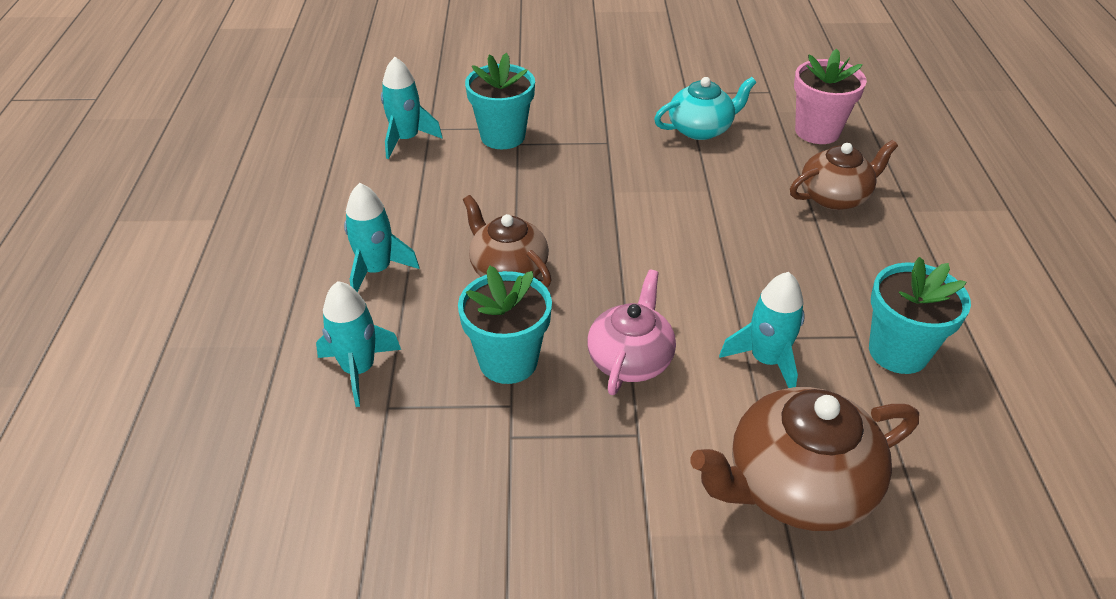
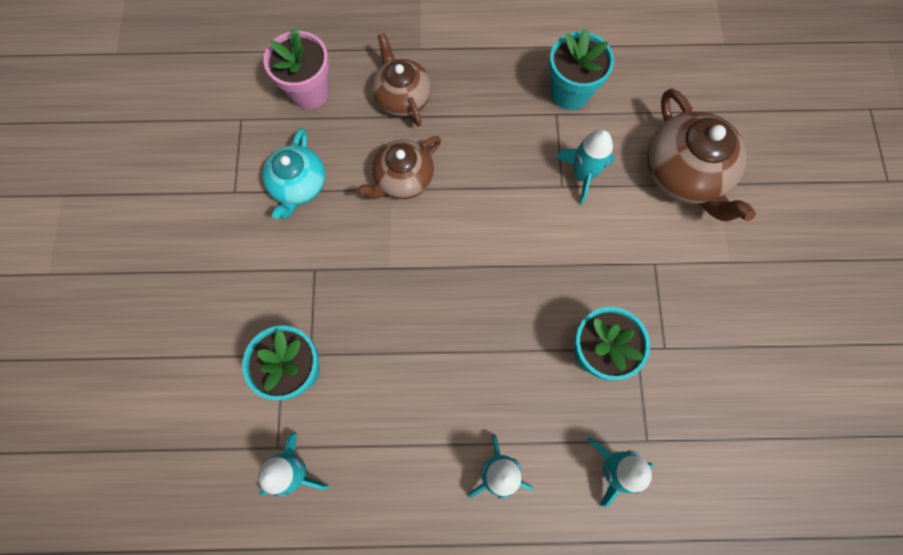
camera: 90 degrees left, 30 degrees up
(508, 269) = (493, 356): brown teapot -> brown teapot (403, 179)
(630, 359) = (588, 264): pink teapot -> none
(701, 129) = (298, 185): turquoise teapot -> turquoise teapot turned 150 degrees counterclockwise

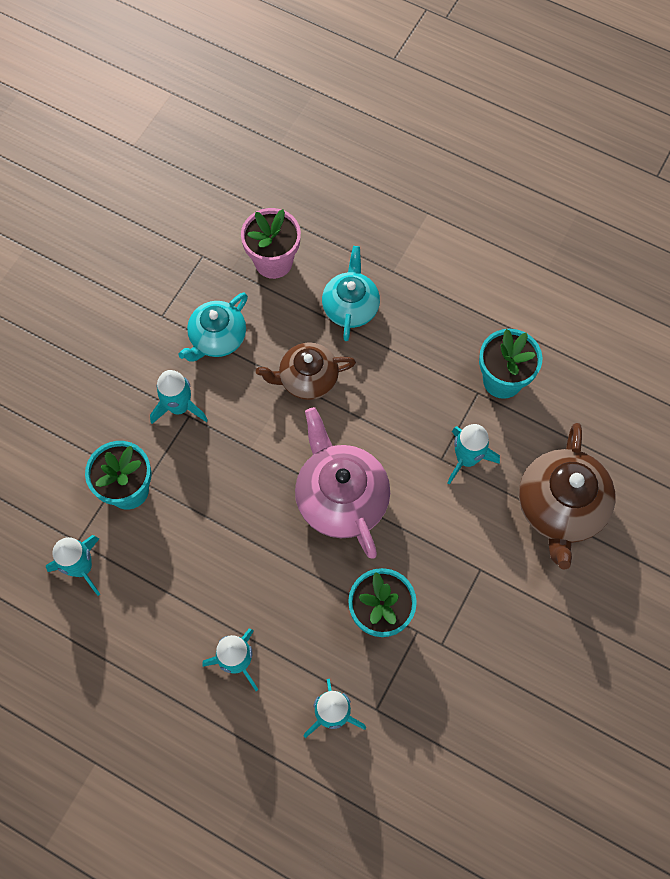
camera: 30 degrees right, 5 degrees down
(300, 266) = (179, 407): none -> turquoise rocket
(402, 96) = (350, 306): brown teapot -> turquoise teapot
(497, 267) = (340, 497): none -> pink teapot

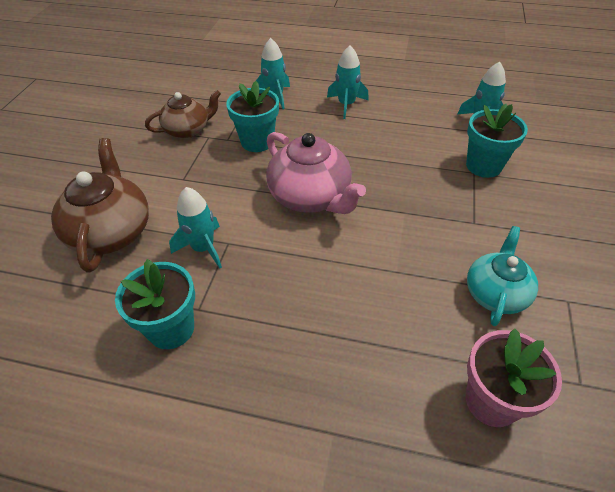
camera: 165 degrees right, 20 degrees down
(179, 407) = (487, 227): turquoise rocket -> none
(307, 379) = (382, 278): brown teapot -> brown teapot (188, 130)
(350, 306) = (369, 367): turquoise teapot -> none

